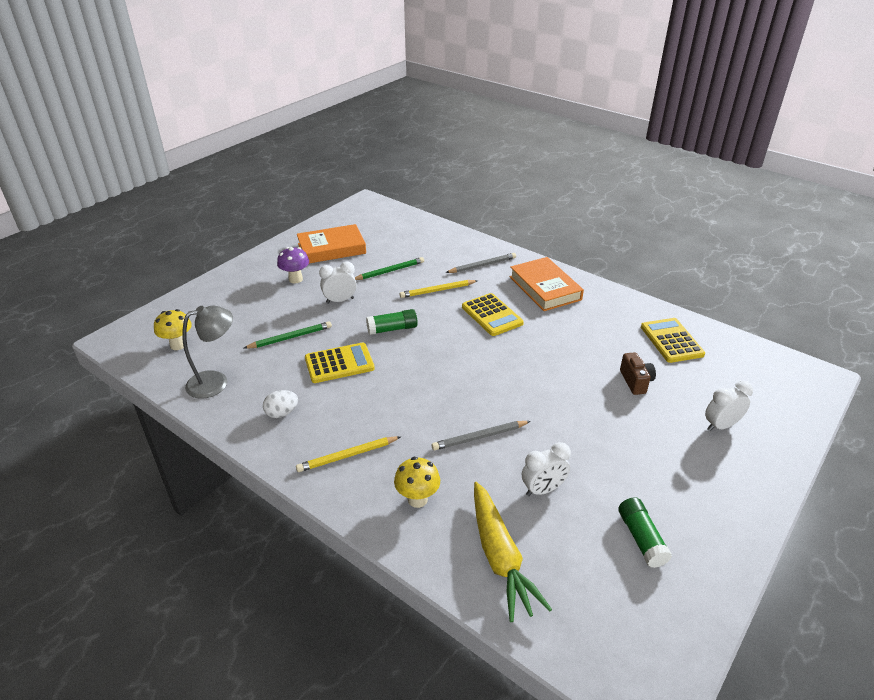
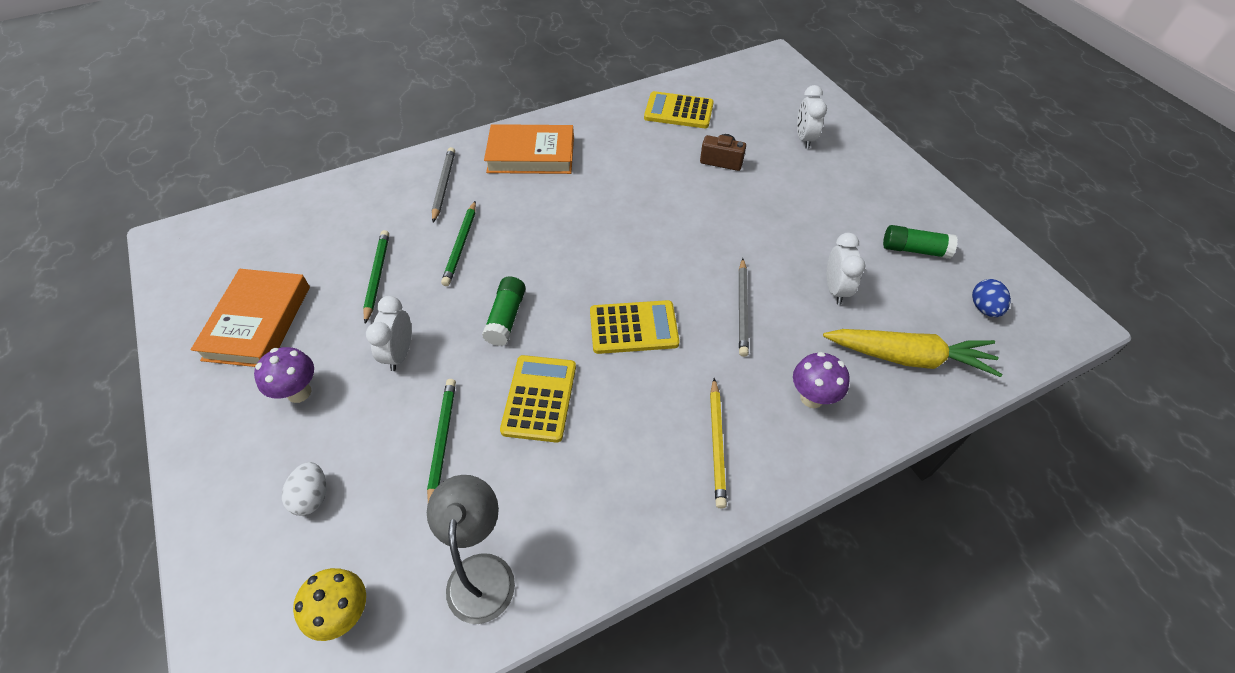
camera: 65 degrees left, 15 degrees up
(282, 413) = (601, 497): white egg -> white egg (312, 496)
(417, 499) = (812, 398): yellow mushroom -> purple mushroom
(437, 290) = (461, 245): yellow pencil -> green pencil
(492, 315) = (547, 217): yellow calculator -> yellow calculator (633, 328)
(605, 610) = (984, 308): none -> blue egg

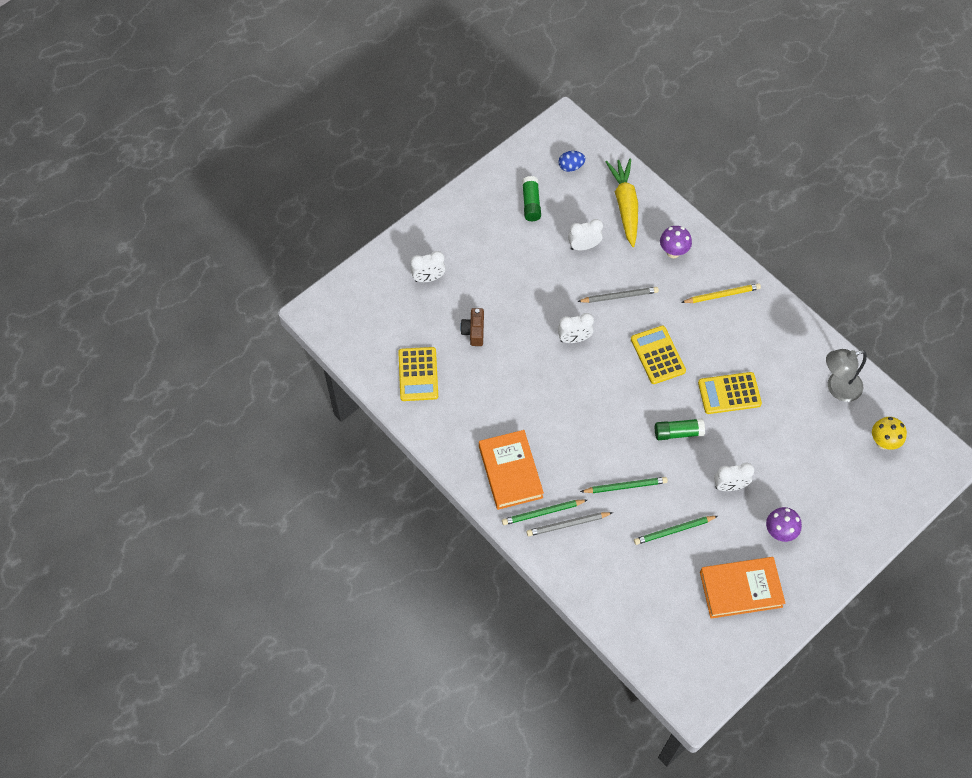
camera: 105 degrees left, 10 degrees up
(312, 496) = (836, 489): white egg -> none
(442, 441) = (777, 436): green pencil -> green pencil (543, 512)
(686, 245) = (574, 339): none -> white clock

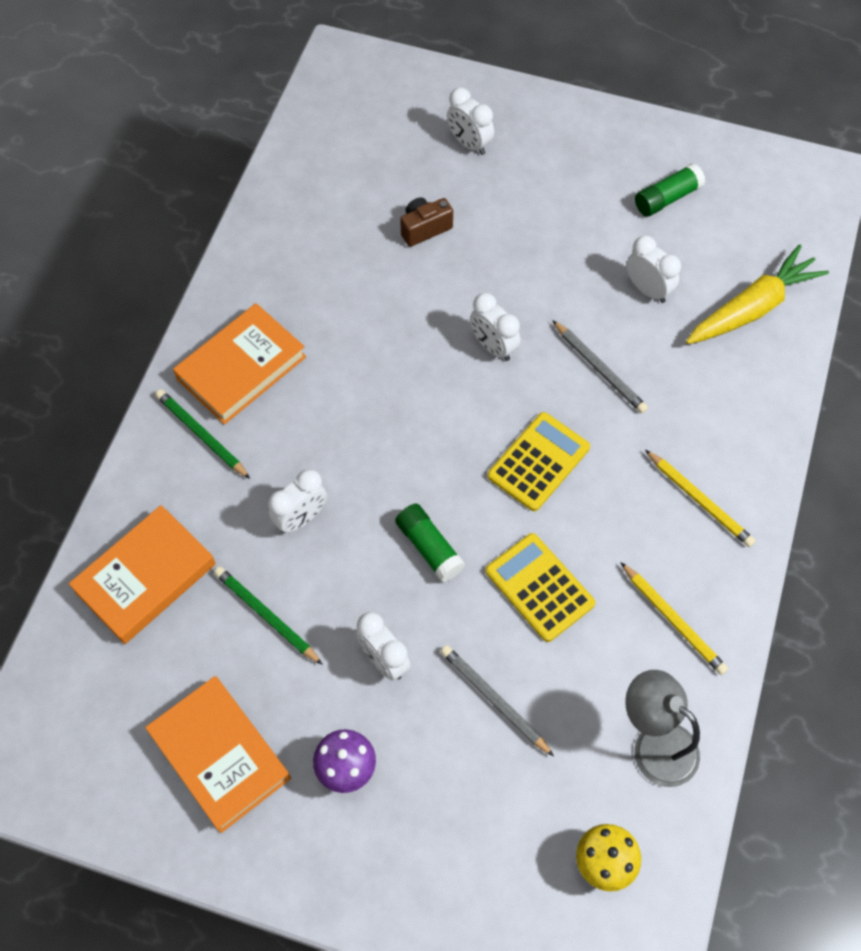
camera: 60 degrees right, 0 degrees up
(418, 374) = (321, 200): yellow calculator -> none
(568, 524) = (200, 474): grey pencil -> grey pencil (494, 700)
(571, 167) = (762, 215): blue egg -> none
(617, 581) = (145, 577): none -> orange book
(625, 486) = (301, 518): green pencil -> white clock
(673, 252) = (723, 403): purple mushroom -> none
(779, 344) = (673, 620): none -> yellow pencil

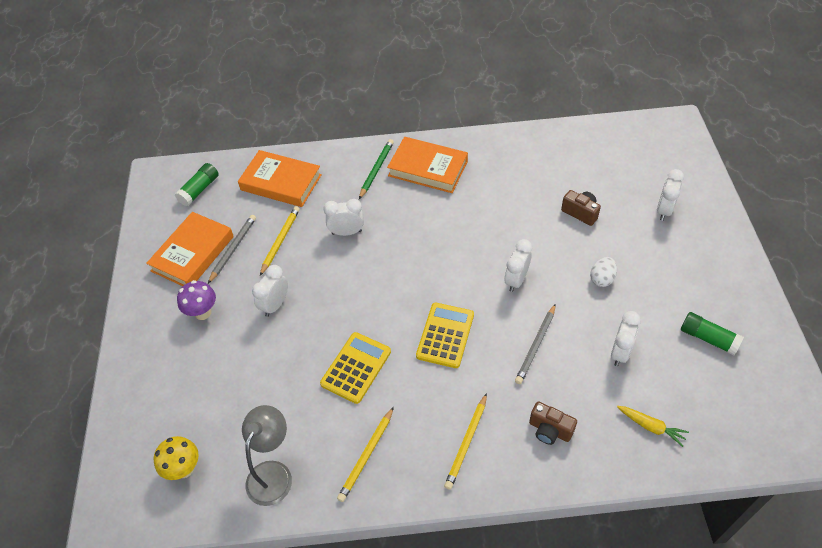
camera: 70 degrees right, 10 degrees down
(266, 616) = (280, 241): green pencil -> yellow pencil
(301, 518) = (347, 232): white clock -> white clock turned 150 degrees clockwise
(429, 547) = (356, 300): green glue stick -> green glue stick (199, 190)
(494, 700) = (270, 370): grey pencil -> grey pencil (233, 249)
(537, 256) = (602, 279): none -> white egg
(538, 462) = (445, 335): yellow calculator -> yellow calculator turned 90 degrees counterclockwise
(717, 407) = (549, 430): none -> brown camera
(752, 307) = (651, 427): yellow carrot -> yellow carrot, size x0.51

